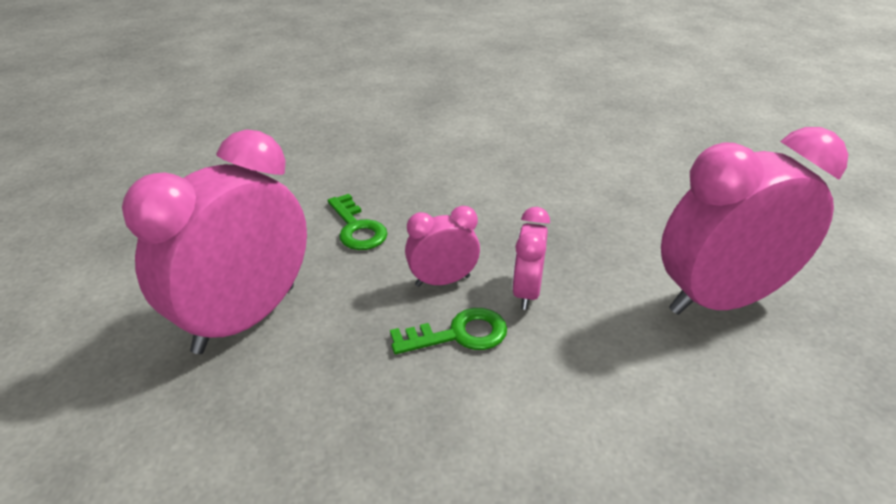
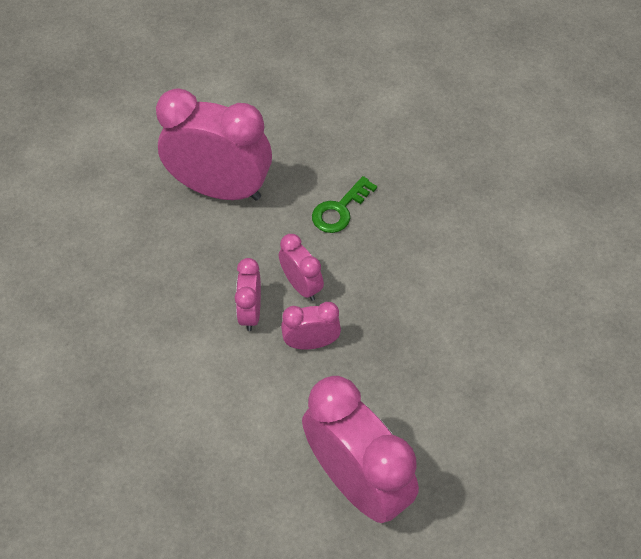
camera: 70 degrees right, 20 degrees up
(459, 334) = (250, 312): green key -> pink clock

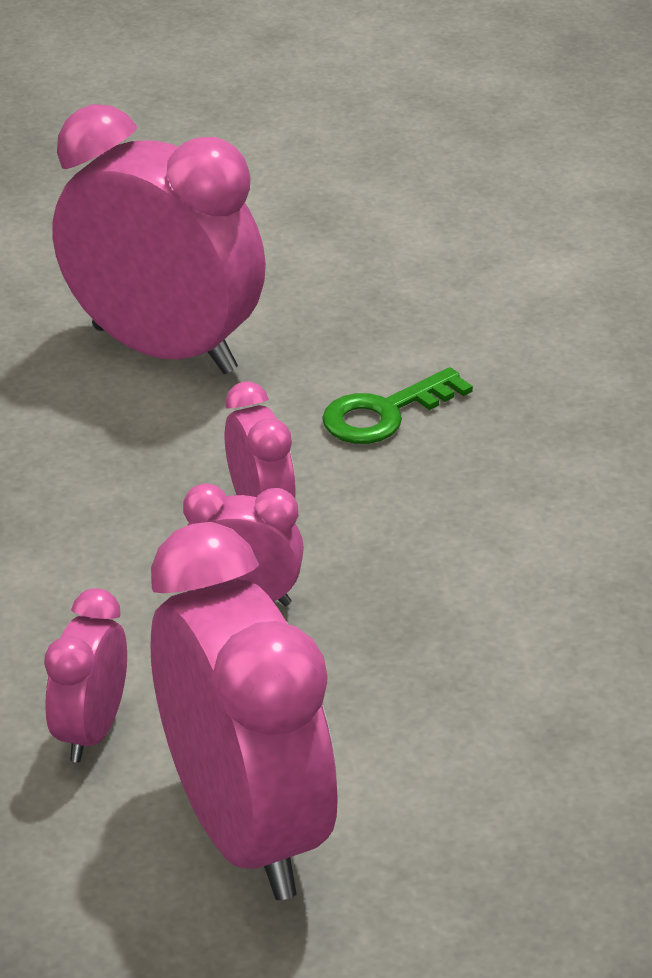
camera: 15 degrees right, 20 degrees down
(250, 312) = (144, 536): pink clock -> pink clock (91, 731)

